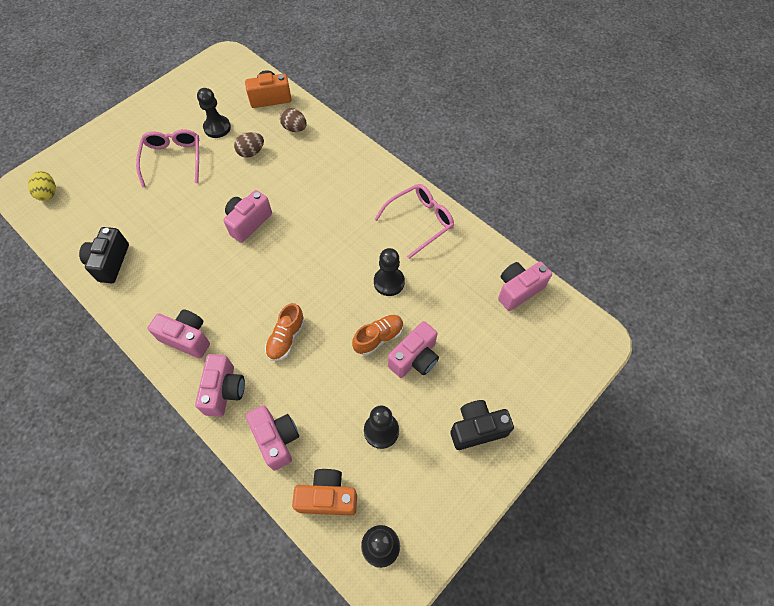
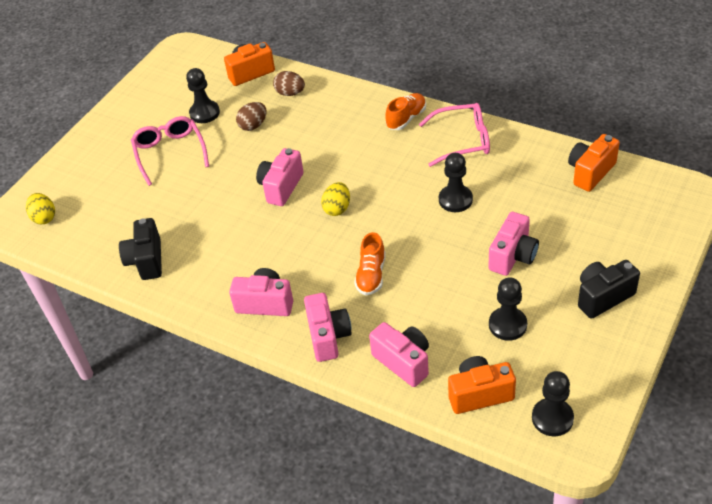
camera: 10 degrees left, 15 degrees down
(286, 259) = (337, 208): none -> yellow egg
(378, 338) = (467, 249): orange shoe -> orange shoe (406, 118)
(420, 222) = (462, 140): pink glasses -> pink glasses turned 45 degrees clockwise
(518, 290) = (590, 172): pink camera -> orange camera

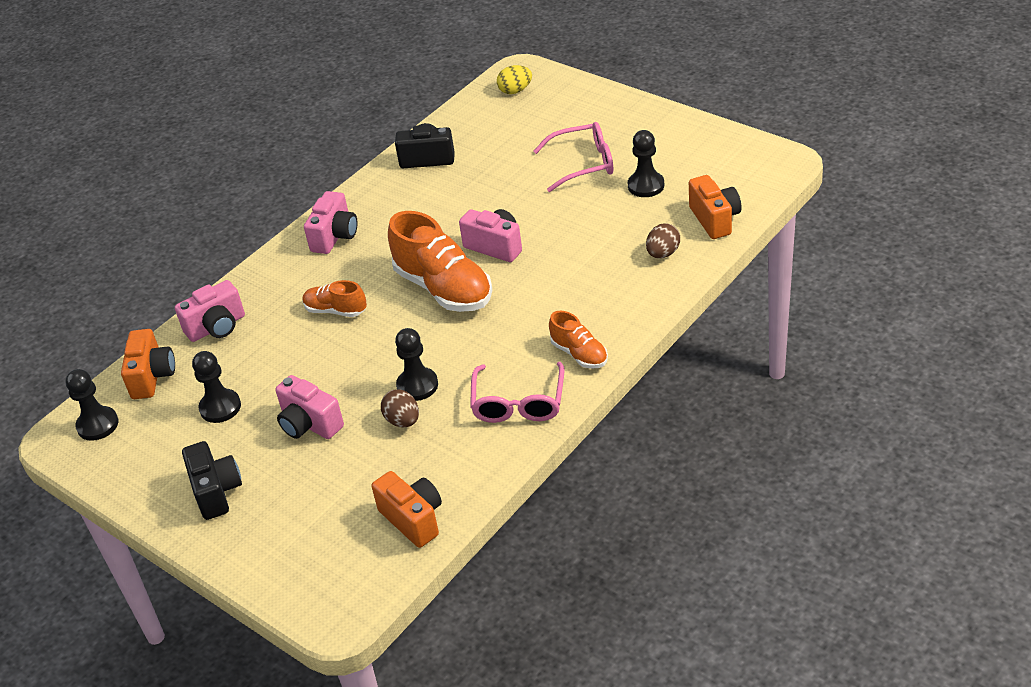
camera: 100 degrees right, 5 degrees down
(253, 125) = (610, 224): brown egg -> brown egg (403, 421)
(328, 337) = (273, 278): pink camera -> none
(337, 208) = (444, 288): yellow egg -> orange shoe

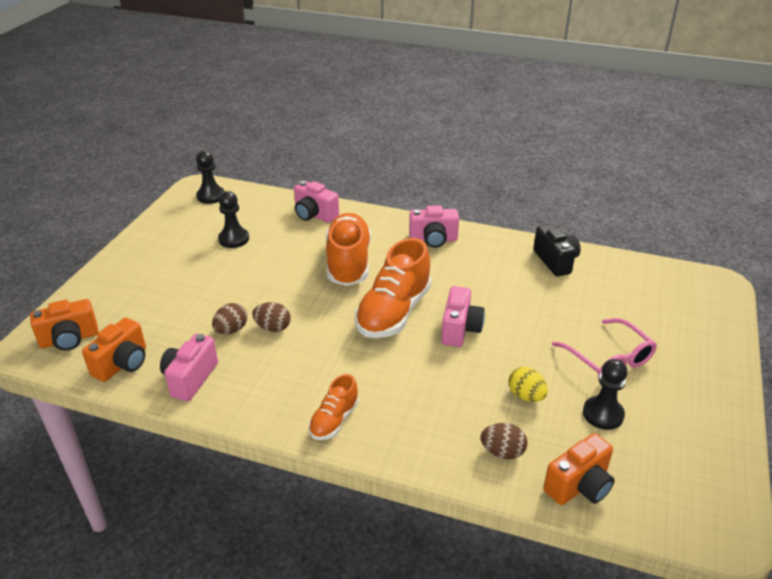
camera: 65 degrees right, 5 degrees down
(152, 377) = (259, 203): orange camera -> orange camera (69, 339)
(216, 492) = (151, 260): black camera -> none
(309, 424) = (222, 283): pink camera -> pink camera (190, 379)
(335, 310) = (348, 263): orange shoe -> orange shoe, size x1.90
(417, 385) = (273, 327): black pawn -> brown egg
(515, 91) = (686, 288): yellow egg -> yellow egg (526, 396)
(518, 403) = (262, 394): pink glasses -> none

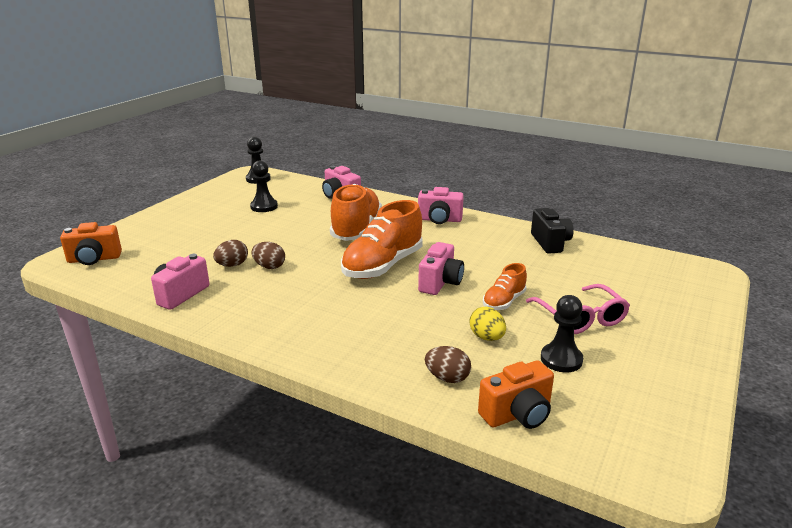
camera: 10 degrees right, 10 degrees down
(122, 364) = (128, 279): orange camera -> none
(334, 420) = (294, 337): orange shoe -> orange shoe (504, 302)

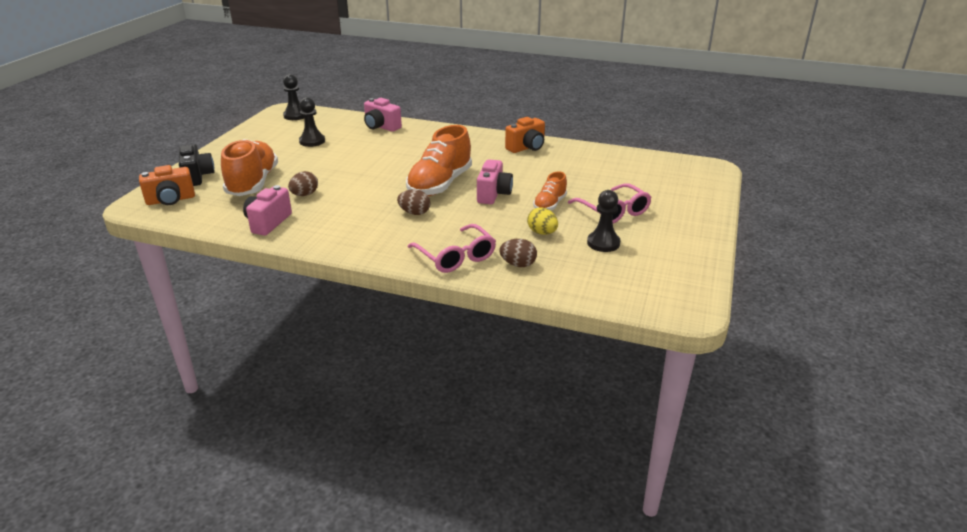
camera: 10 degrees left, 5 degrees up
(269, 267) = (339, 193): brown egg -> brown egg (414, 213)
(356, 229) = (406, 155): orange shoe -> orange shoe (253, 183)
(374, 359) = (455, 257): none -> pink glasses
(439, 220) = (478, 142): pink camera -> none
(517, 414) = (577, 283): orange camera -> orange camera (526, 148)
(550, 243) = (578, 154): black camera -> black camera (197, 177)

